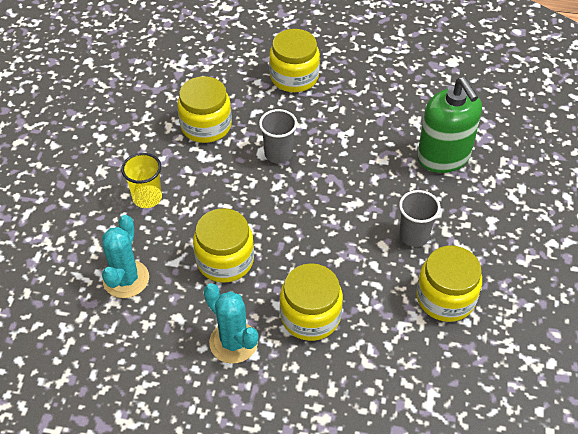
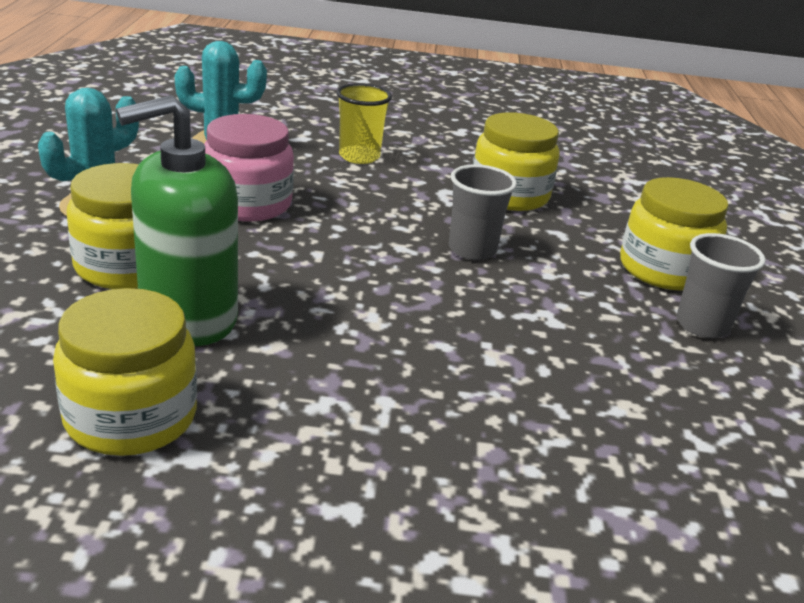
camera: 80 degrees right, 20 degrees down
(225, 260) = (247, 204): yellow jar -> pink jar
(414, 235) = (298, 385): grey cup -> grey cup (702, 325)
(443, 157) = (531, 443): green soap dispenser -> green soap dispenser (188, 317)

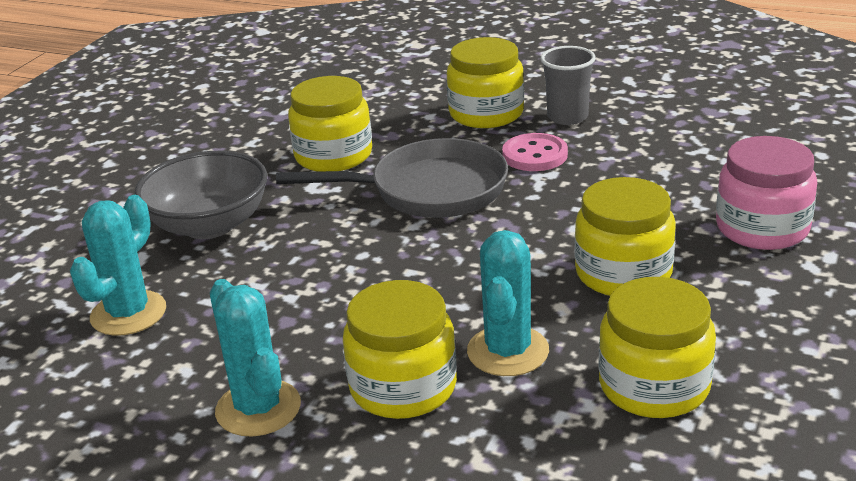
camera: 65 degrees left, 0 degrees up
(188, 317) = (508, 351): green soap dispenser -> turquoise cactus
(247, 204) = (292, 304): pink jar -> pink jar (762, 228)
(355, 385) = (623, 273): none -> yellow jar
(359, 156) = (209, 225): yellow cup -> grey bowl
(472, 250) = (429, 191): grey cup -> grey pan
(590, 308) = (535, 155): none -> pink button

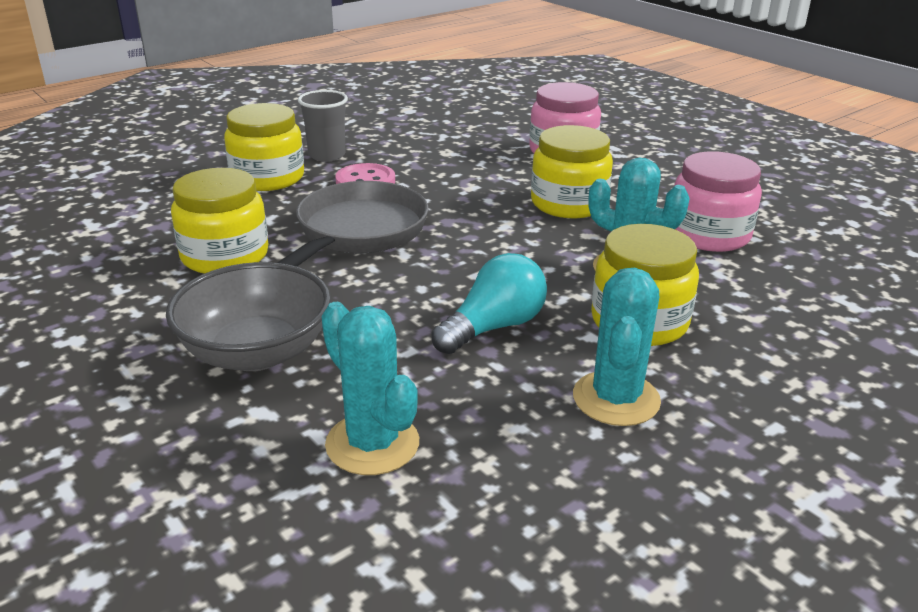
camera: 65 degrees left, 0 degrees up
(258, 408) = (616, 399): turquoise cactus -> turquoise cactus turned 75 degrees counterclockwise
(326, 311) = (493, 327): none -> turquoise light bulb
(654, 386) = (708, 235): yellow jar -> pink jar

